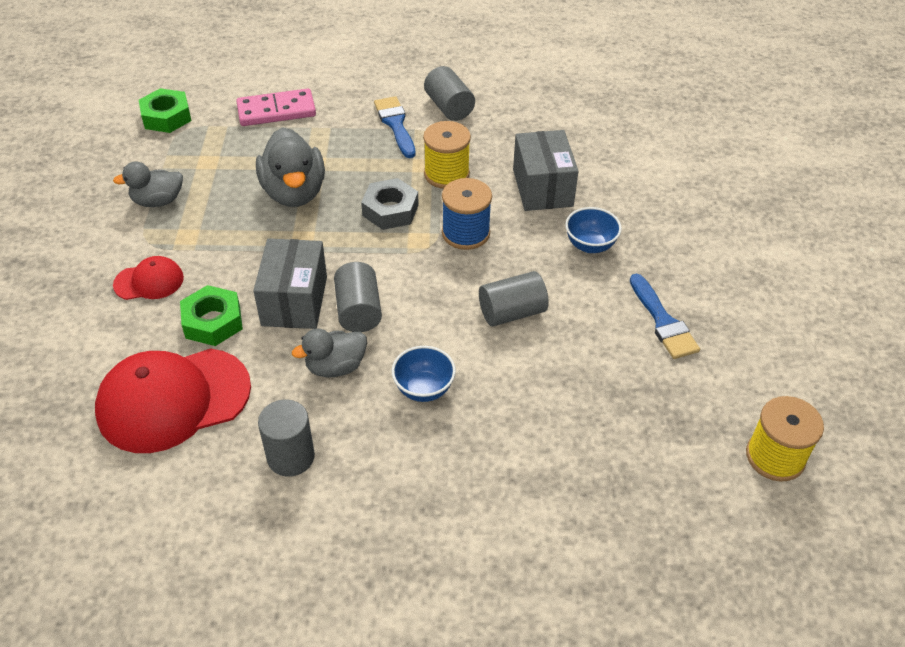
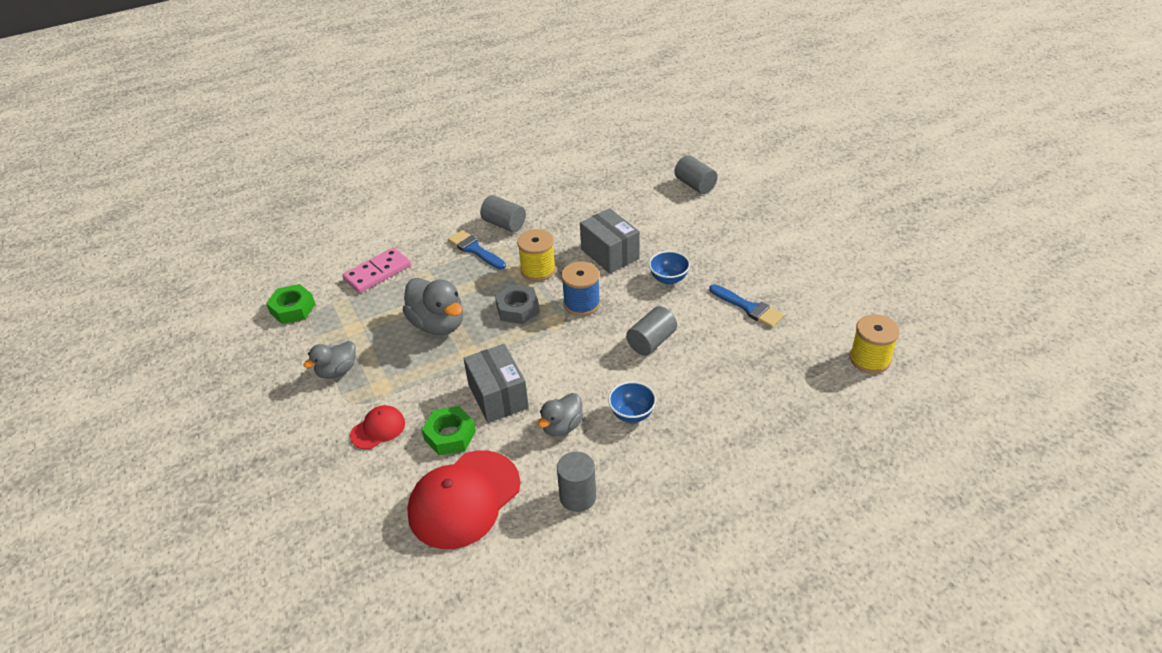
camera: 25 degrees left, 5 degrees down
(358, 311) = (548, 384): grey cylinder -> grey cylinder (695, 185)

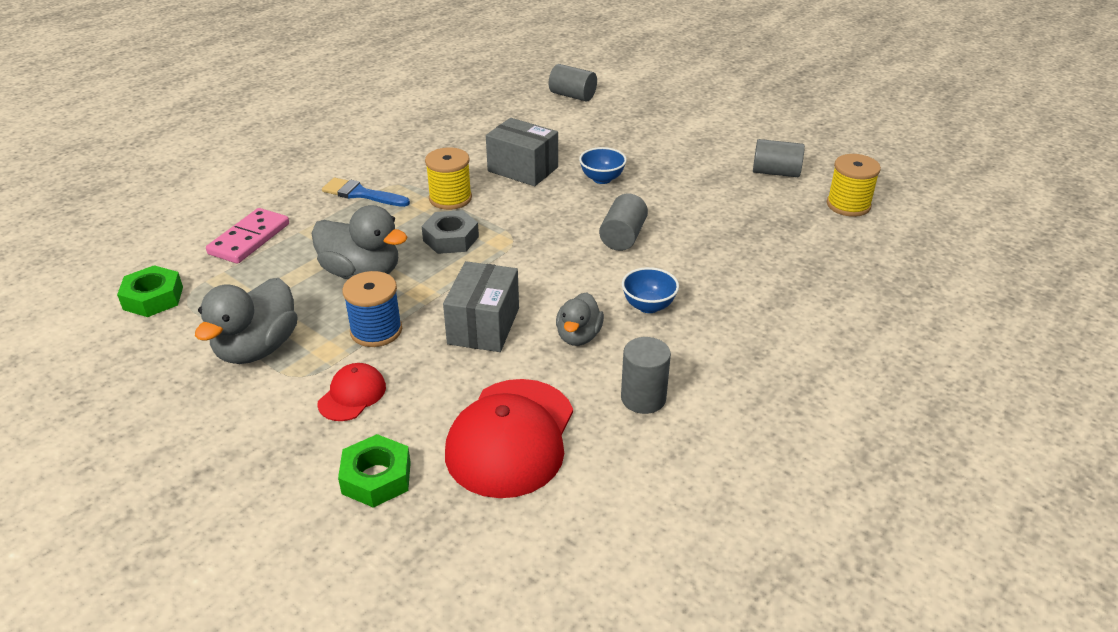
camera: 25 degrees left, 5 degrees down
(337, 371) = (257, 348): grey duck -> grey duck, size x1.62
(450, 435) = (450, 378): green nut -> green nut (376, 478)
(498, 396) = (483, 326): grey box -> grey box turned 60 degrees clockwise
(504, 224) = (381, 164): grey cylinder -> grey cylinder (775, 172)
(581, 303) = (522, 219): blue spool -> blue spool (376, 331)
(748, 308) = (702, 187): blue brush -> none

